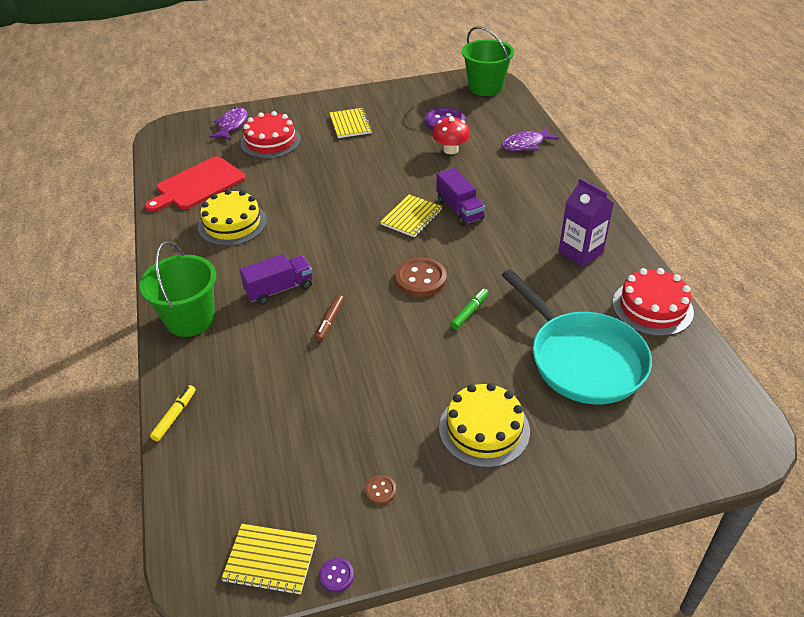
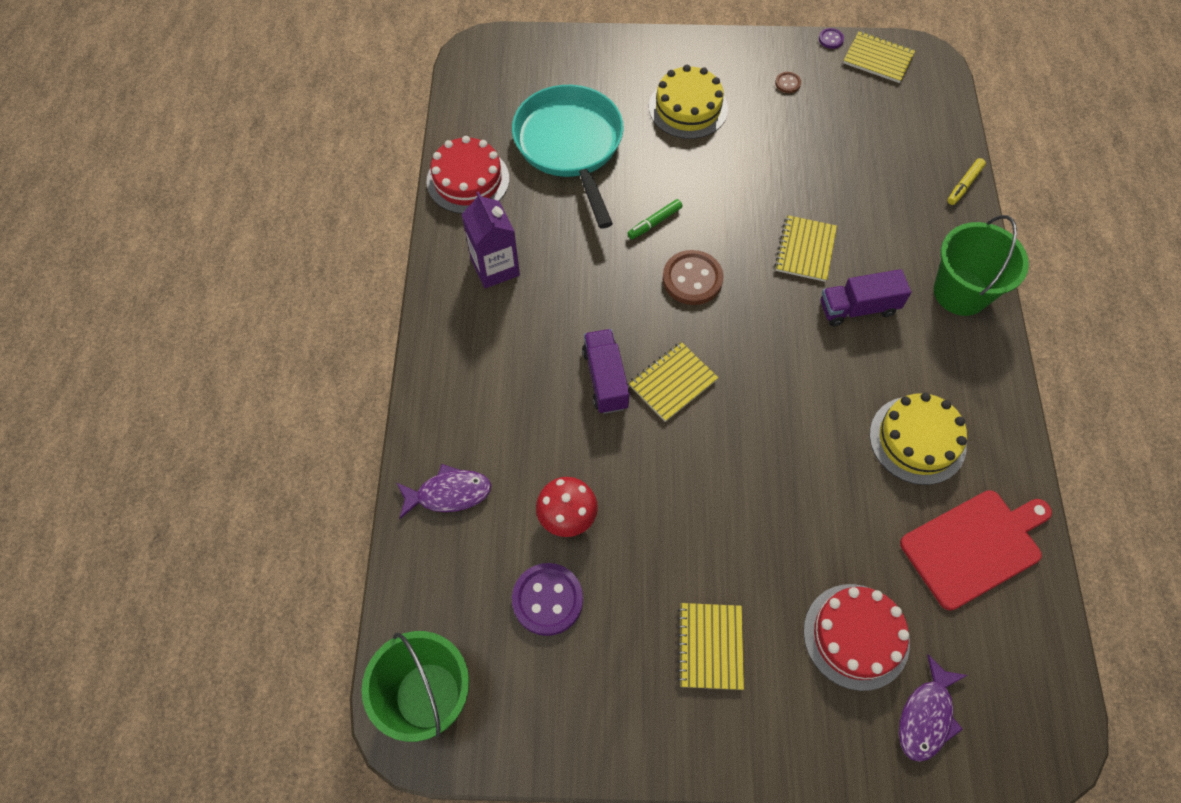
camera: 165 degrees left, 20 degrees up
(330, 321) = (805, 250): brown marker -> yellow notebook

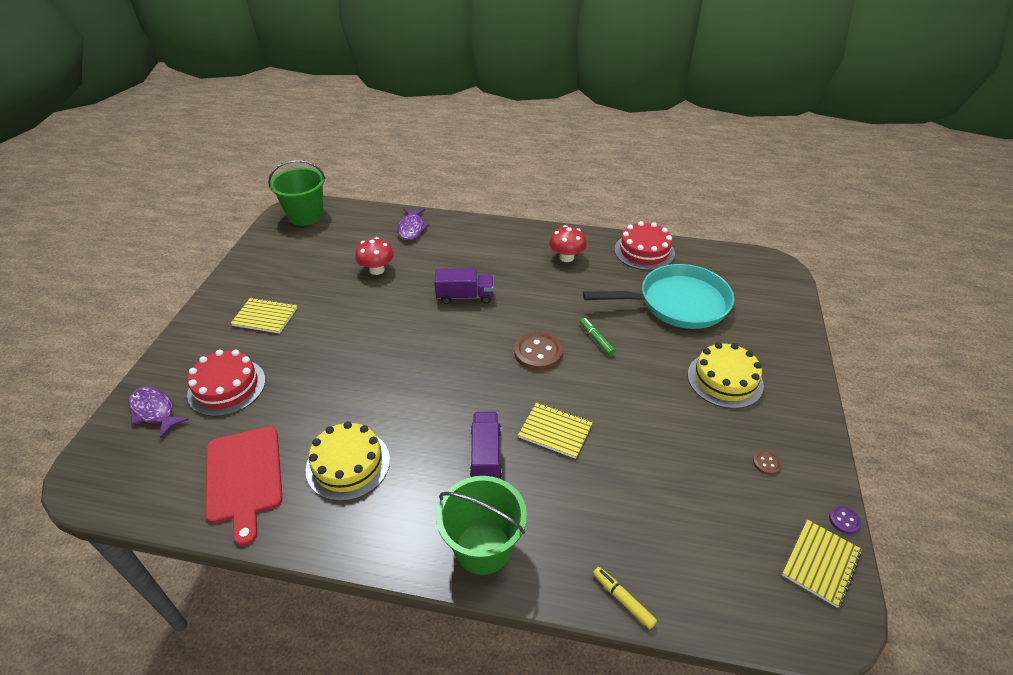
camera: 100 degrees right, 20 degrees down
(495, 267) = (566, 257): purple carton -> red mushroom
(547, 600) = (331, 257): purple button -> none
(673, 382) = (451, 328): yellow notebook -> none

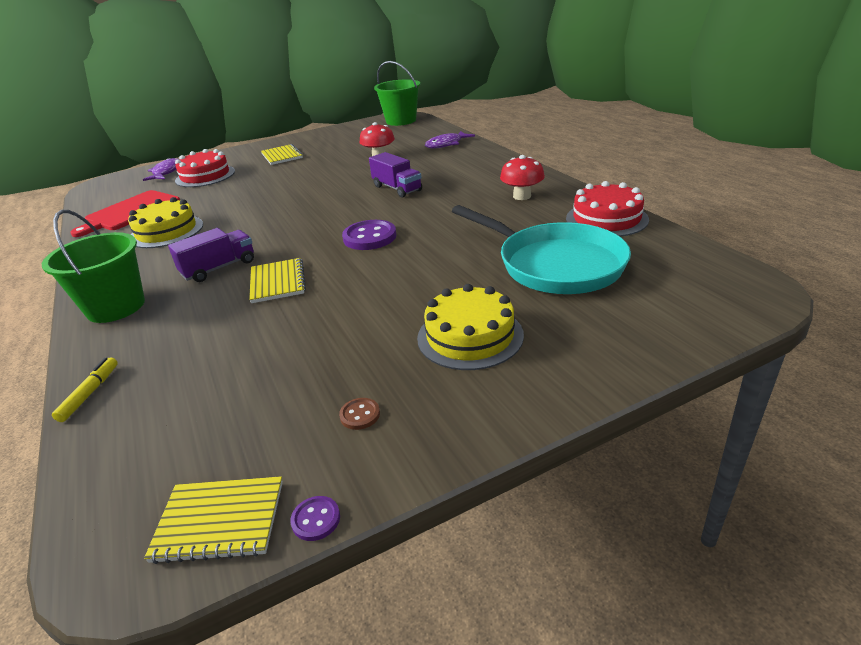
camera: 55 degrees right, 10 degrees down
(538, 352) = (369, 237): brown button -> purple button
(596, 339) = (426, 251): green marker -> none

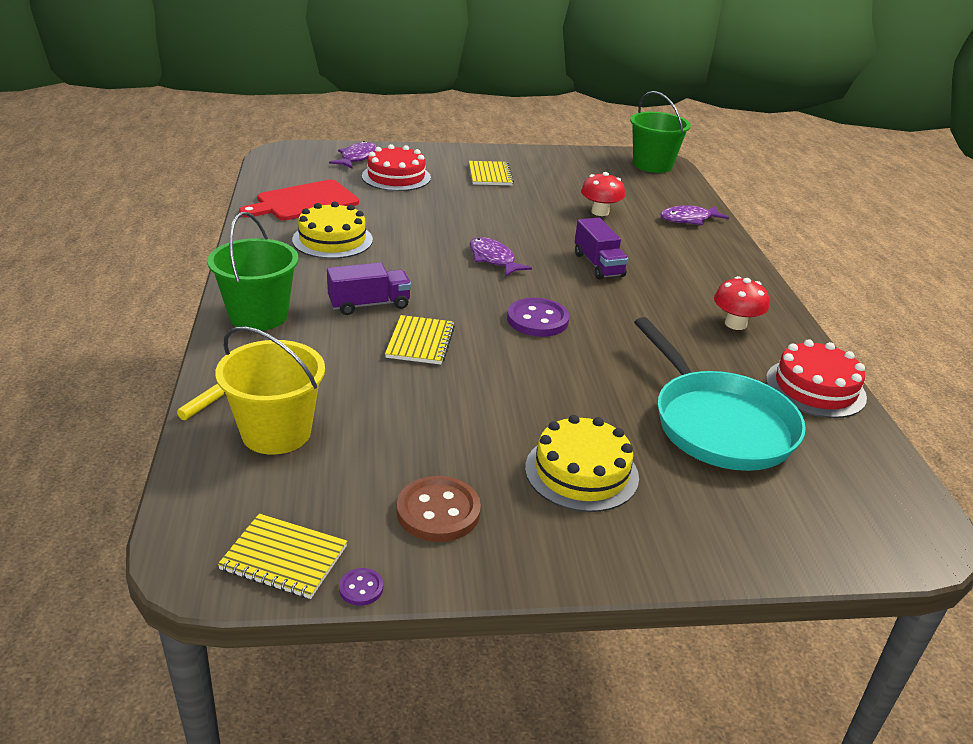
camera: 15 degrees right, 0 degrees up
(167, 400) = (276, 432): none -> yellow bucket
(312, 207) = (493, 259): none -> purple fish
(360, 415) = (438, 511): brown button -> brown button, size x2.11

